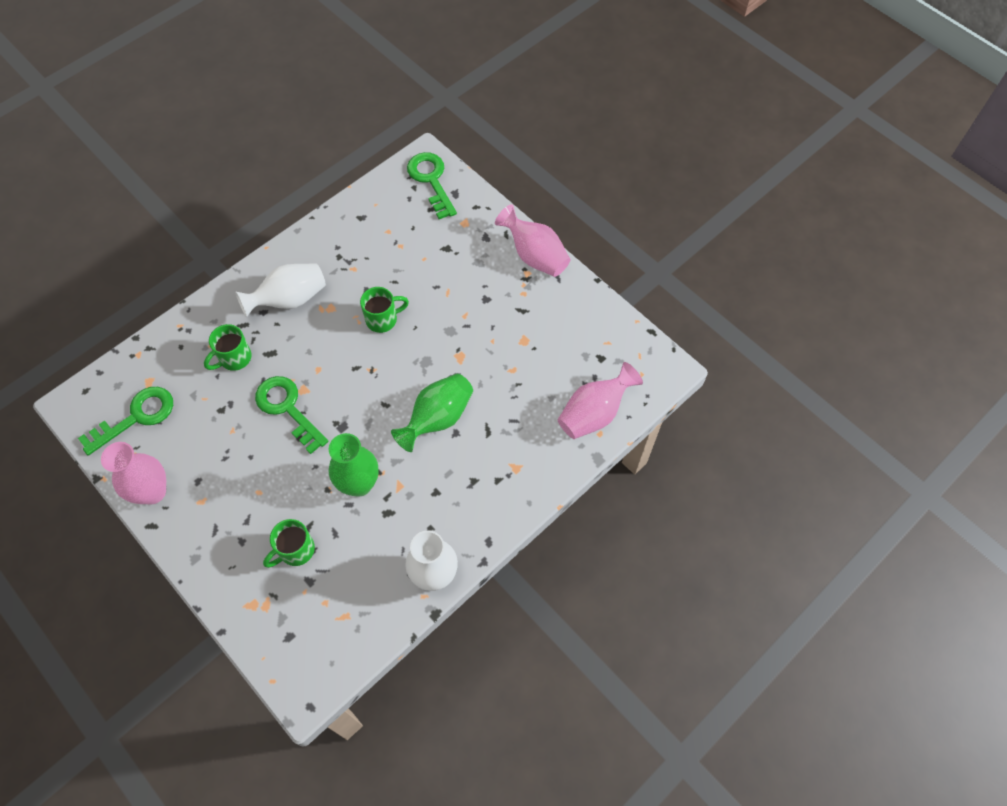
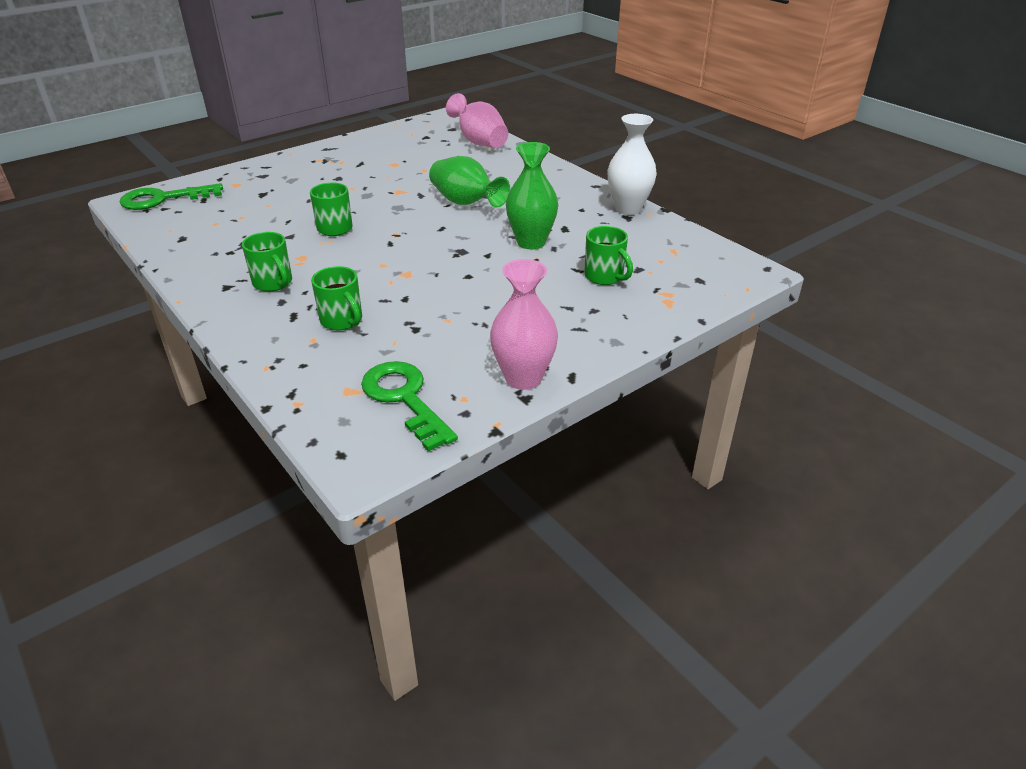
camera: 85 degrees left, 25 degrees down
(287, 408) = (428, 283): green key -> none
(289, 299) = (273, 283): white vase -> green mug
(534, 256) = (301, 156): pink vase -> none

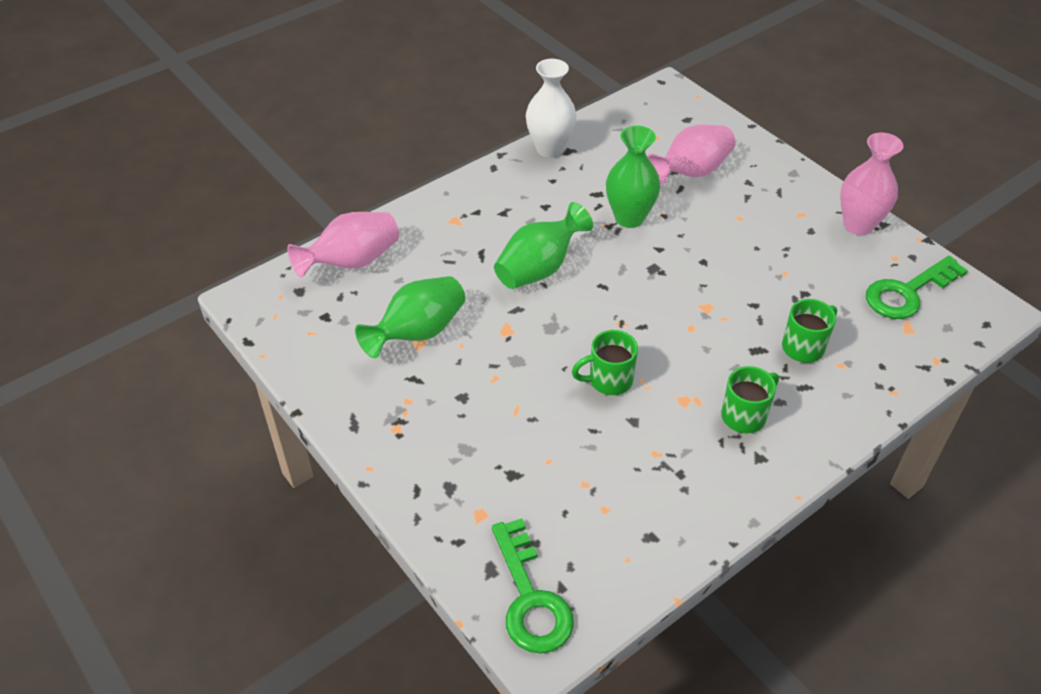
camera: 90 degrees left, 10 degrees up
(404, 163) = (418, 332): none -> green vase
(605, 277) = (691, 172): green mug -> pink vase

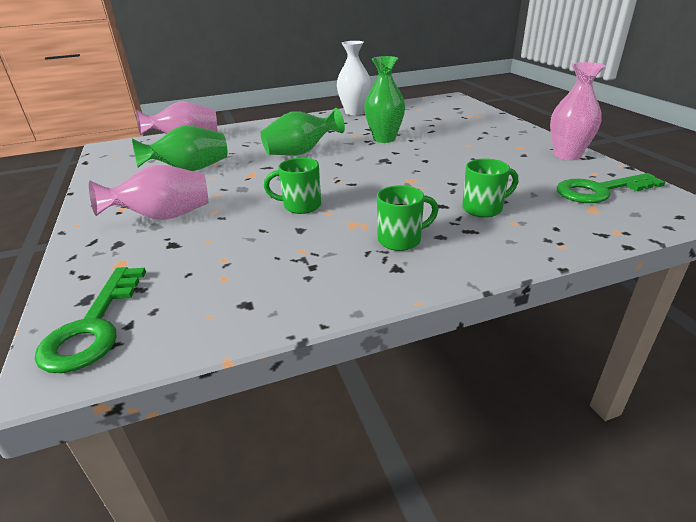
camera: 20 degrees right, 15 degrees down
(691, 172) = (444, 126): pink vase -> pink vase (164, 217)

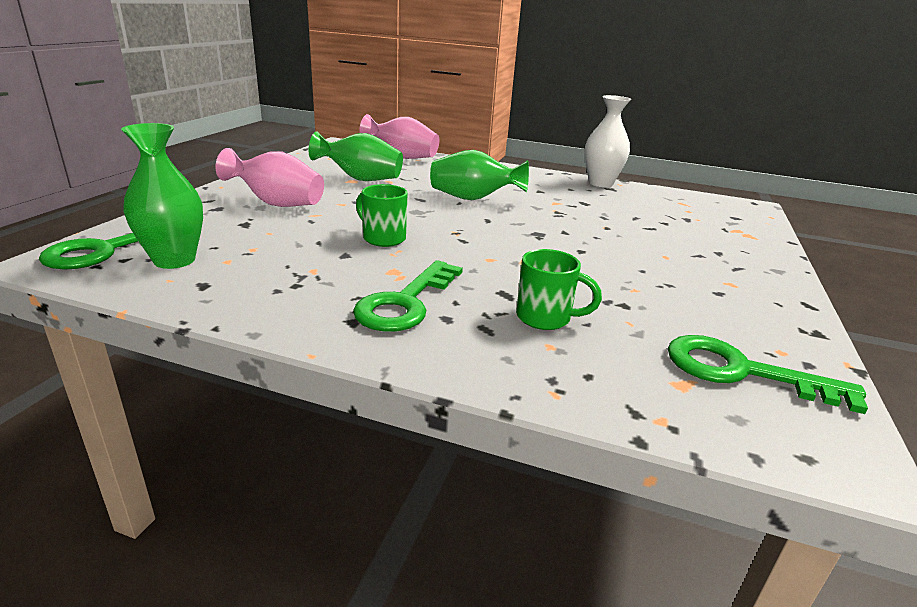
camera: 35 degrees right, 5 degrees down
(384, 139) = (579, 216): green vase -> green vase (174, 260)
(401, 240) = (405, 303): green mug -> green key
(567, 155) = (783, 318): pink vase -> none

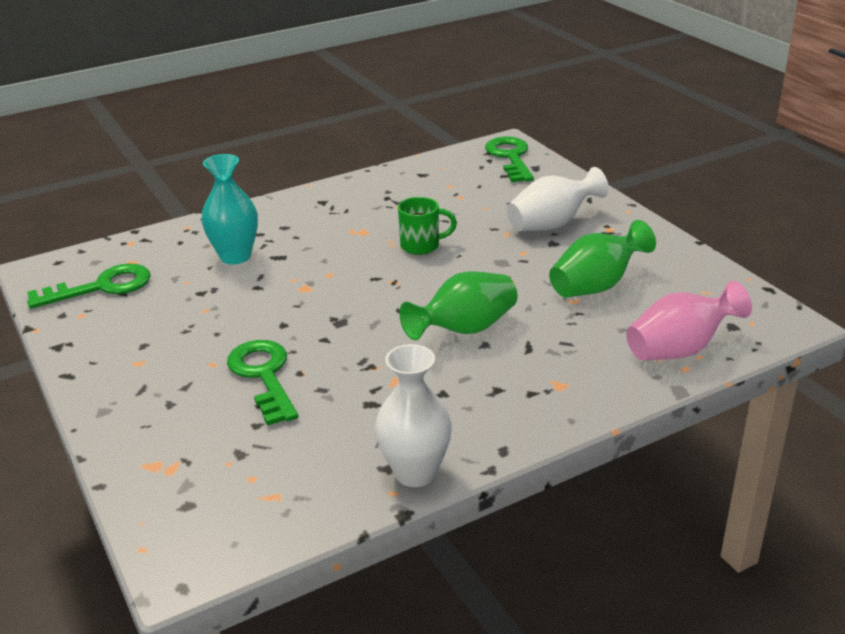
camera: 135 degrees right, 5 degrees up
(174, 260) = (470, 172): green vase -> none
(277, 204) = (552, 224): pink vase -> white vase
(405, 303) = (318, 221): green key -> green key (264, 376)
(545, 318) = (235, 256): green mug -> turquoise vase

